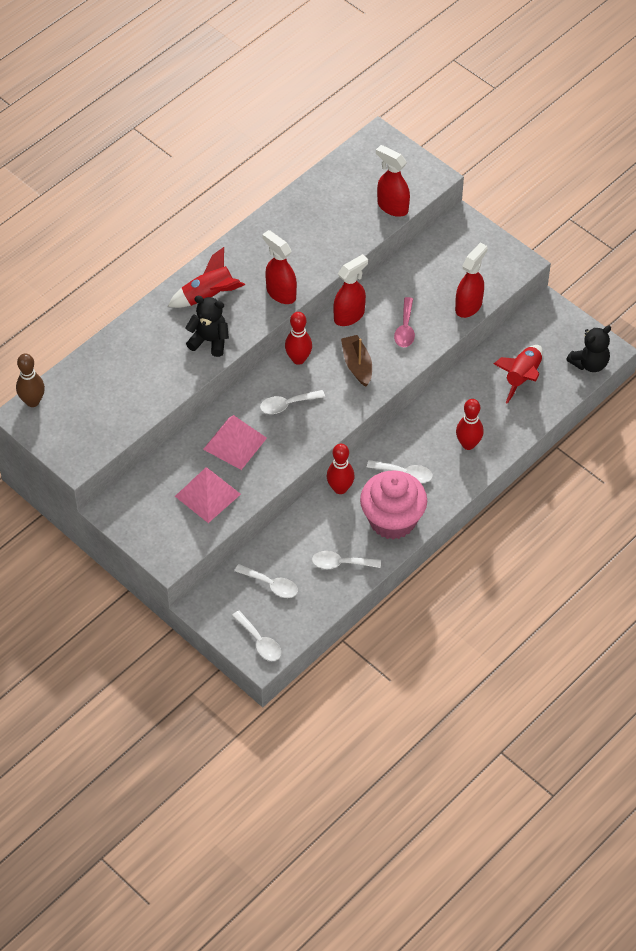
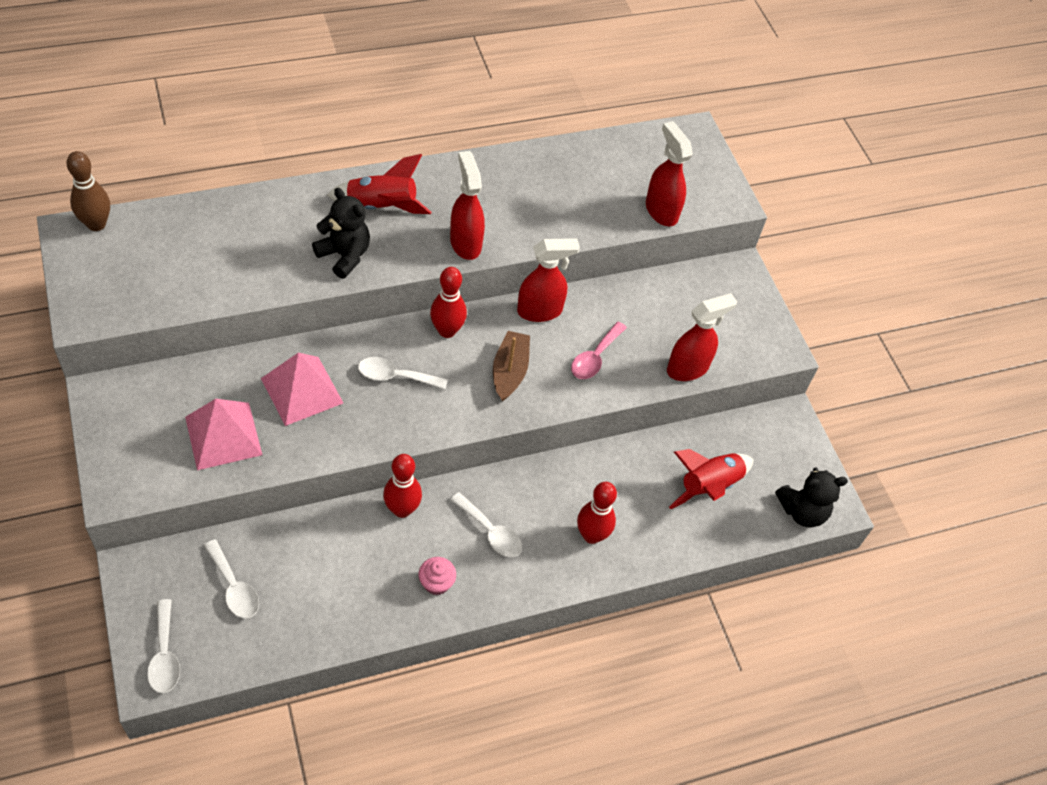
camera: 20 degrees right, 0 degrees up
(341, 563) = (336, 605): white spoon -> none
(392, 520) = (436, 583): pink cupcake -> pink cupcake, size x0.40

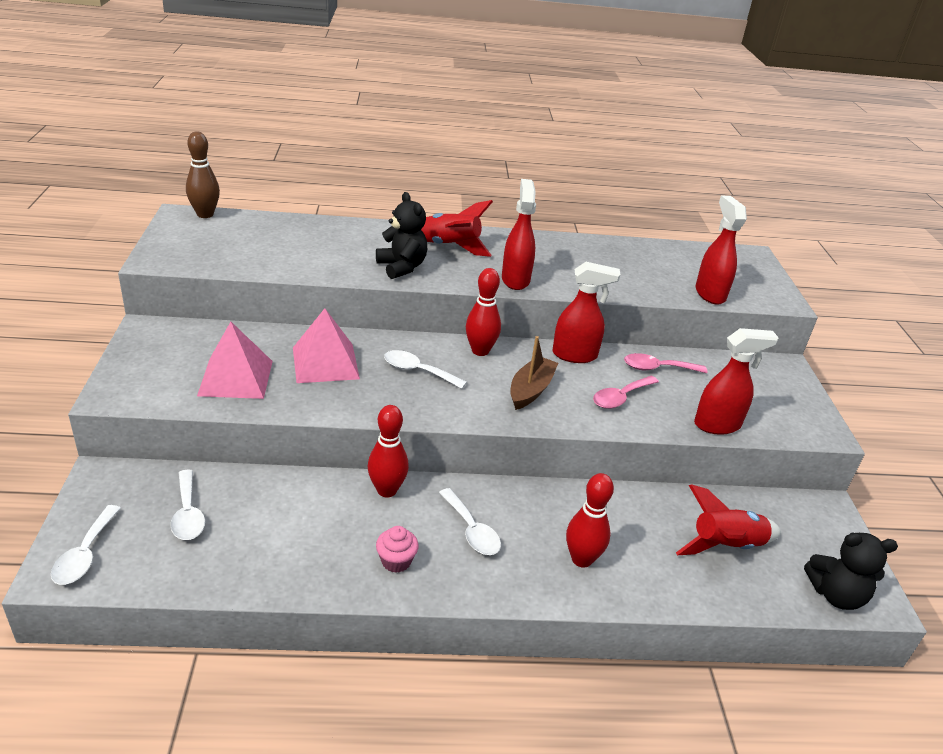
camera: 20 degrees right, 20 degrees down
(622, 307) = (657, 368): none -> pink spoon

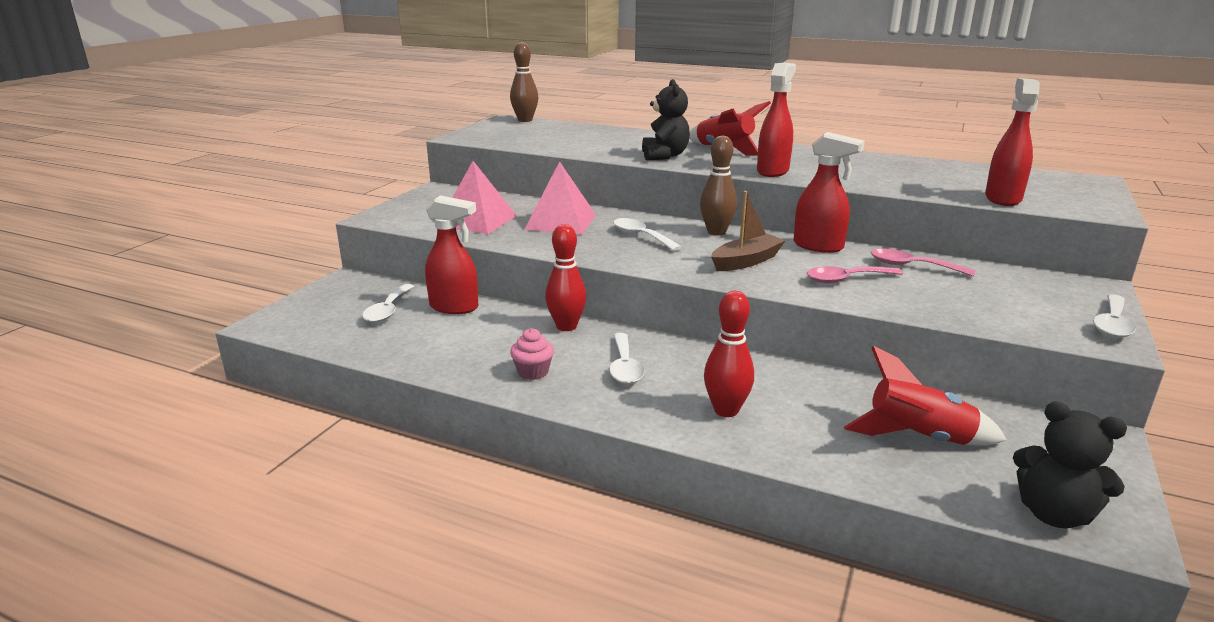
camera: 30 degrees right, 10 degrees down
(85, 554) = (293, 318): white spoon -> white spoon (1112, 324)
(480, 351) = (716, 232): red bowling pin -> brown bowling pin
(717, 425) = (955, 314): red spray bottle -> red spray bottle (454, 307)

